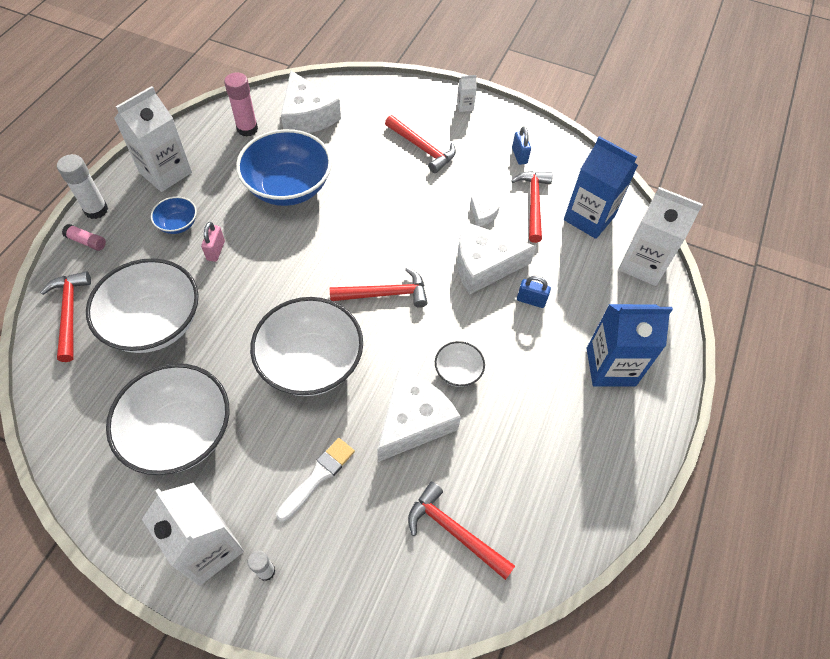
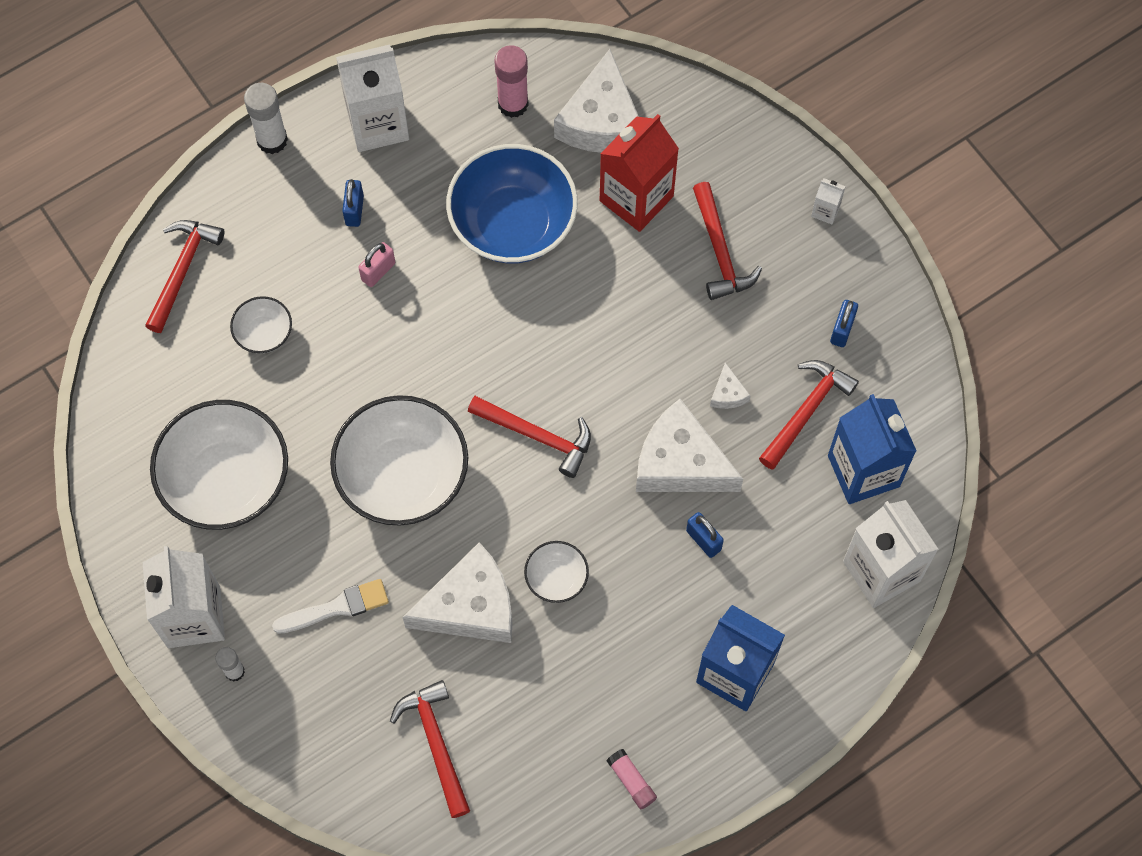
camera: 35 degrees right, 10 degrees up
(86, 242) = (241, 181): pink glue stick -> pink glue stick (631, 781)
(155, 323) = (264, 333): white bowl -> white bowl, size x0.46
(178, 224) = (354, 210): blue bowl -> blue padlock
(355, 144) = (636, 198): none -> red carton

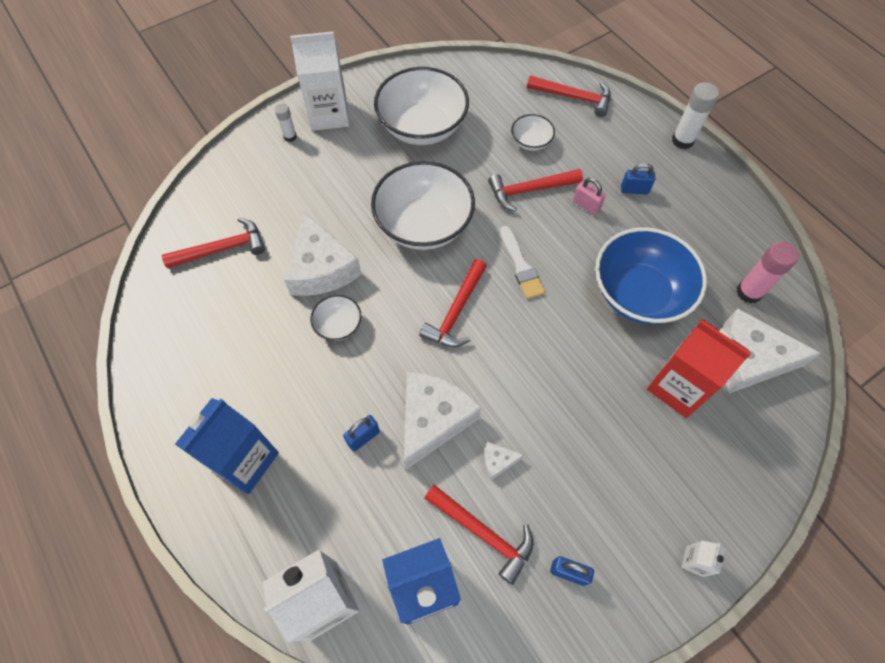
camera: 90 degrees right, 5 degrees down
(336, 608) = (328, 188): white brush -> white brush (521, 266)
(377, 124) = (710, 202): white carton -> none
(631, 781) = (169, 378): pink glue stick -> none
(719, 251) = (637, 458): red hammer -> red hammer (529, 190)

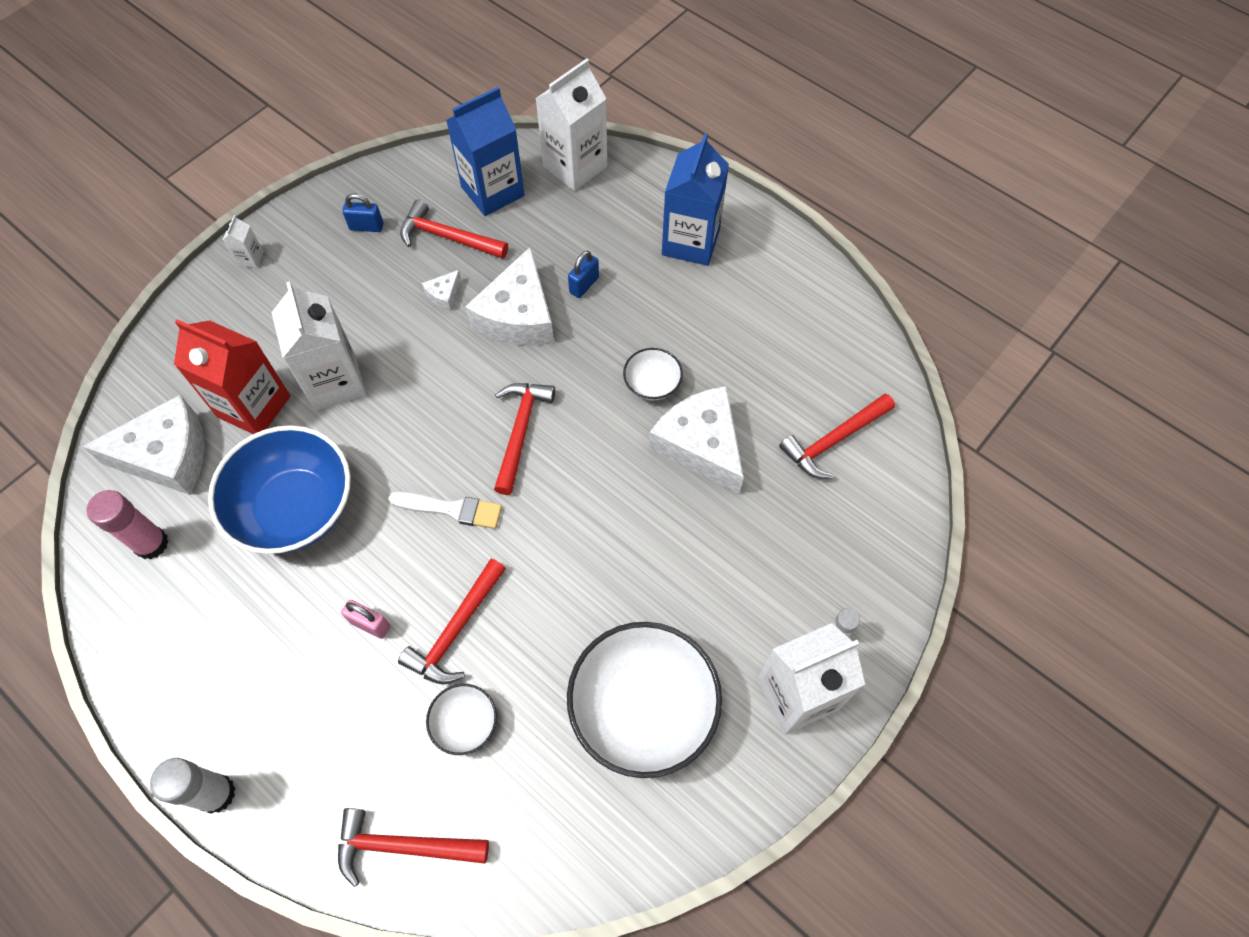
camera: 165 degrees right, 0 degrees up
(424, 224) = (591, 537): white bowl -> none
(498, 461) = (444, 294): white cheese -> white cheese turned 150 degrees clockwise
(521, 266) = (451, 509): white brush -> white brush turned 135 degrees clockwise
(529, 190) = (455, 630): red hammer -> red hammer turned 150 degrees clockwise
(606, 393) = (335, 382): none -> white carton
(634, 190) = (299, 671): blue padlock -> none

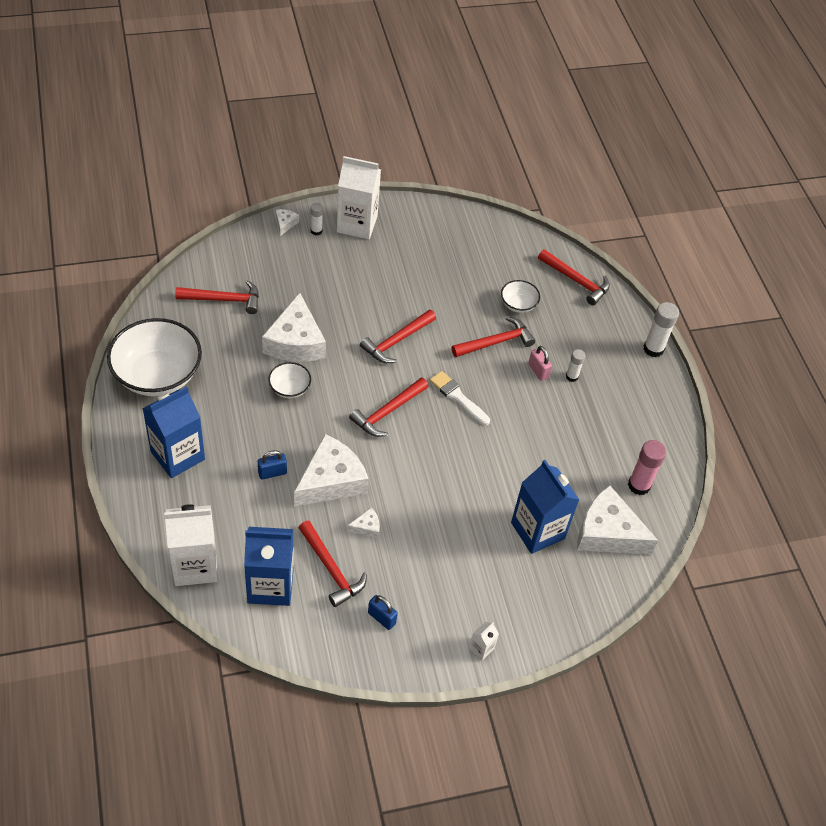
camera: 150 degrees left, 10 degrees down
(254, 406) = (537, 530): red carton -> blue carton
(296, 508) = (545, 452): blue bowl -> none
(318, 649) = (572, 376): none -> white glue stick
(335, 382) = (477, 513): white carton -> none
(585, 535) = (396, 341): none -> red hammer
(643, 709) = (431, 260): white bowl -> white bowl (157, 375)
(885, 615) = (285, 224): none -> white cheese

